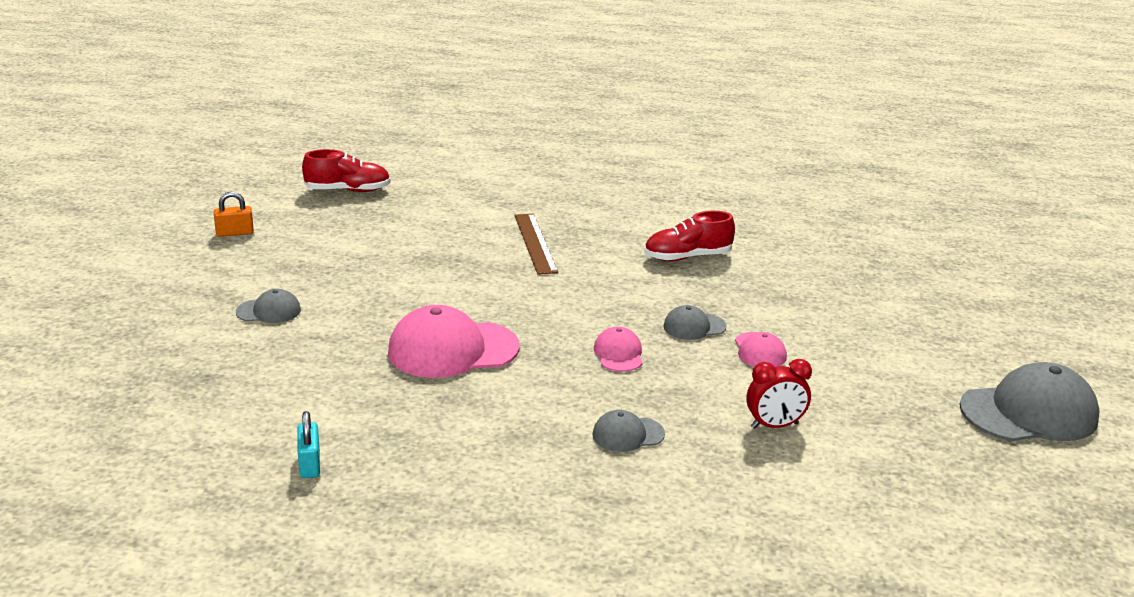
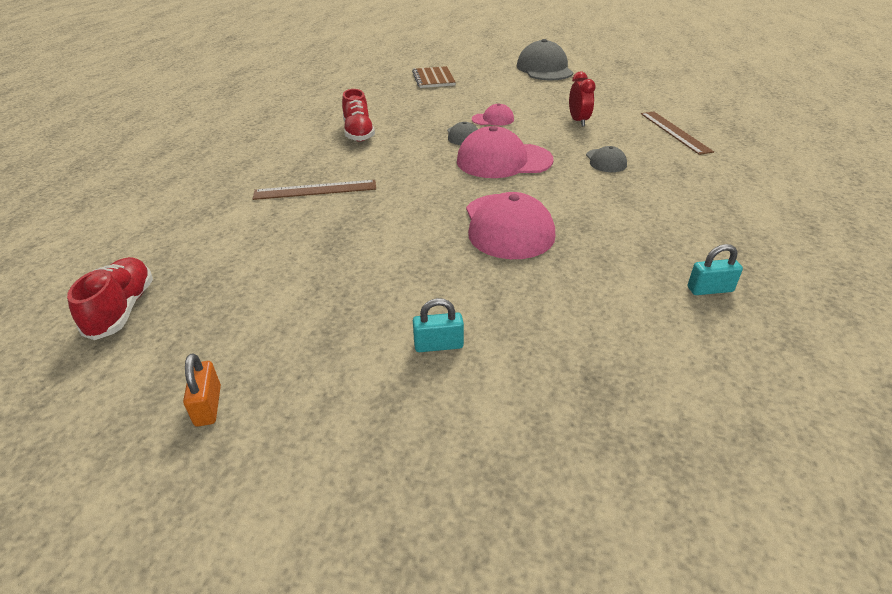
camera: 85 degrees left, 10 degrees up
(269, 311) = (438, 345): grey cap -> turquoise padlock
(618, 354) = (503, 161): pink cap -> pink cap, size x1.98
(753, 520) = (674, 132): none -> brown ruler
(916, 304) = (433, 79): none -> brown notebook

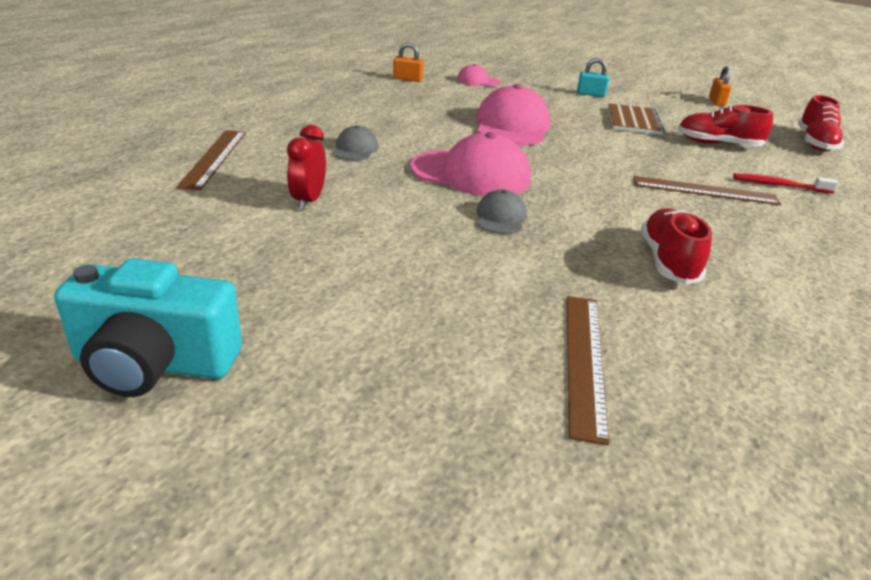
camera: 165 degrees left, 5 degrees down
(239, 213) = (778, 185): none -> red toothbrush
(271, 264) = (717, 144): none -> red shoe
(400, 92) = (584, 361): none -> brown ruler
(433, 79) = (481, 403): brown notebook -> brown notebook (634, 121)
(493, 119) = (433, 235): pink cap -> pink cap (478, 81)
(544, 69) = (155, 363): grey cap -> turquoise camera
(710, 289) = (407, 79): turquoise padlock -> orange padlock

